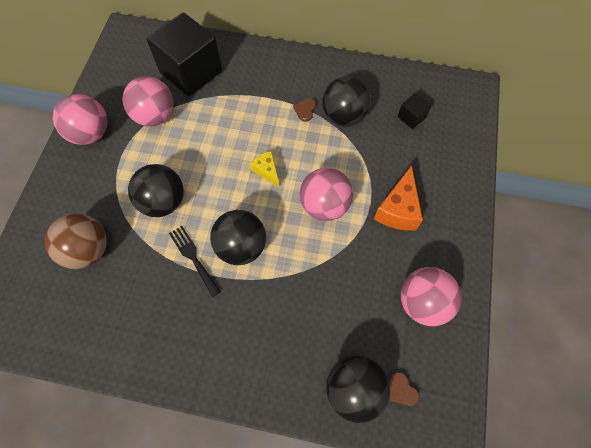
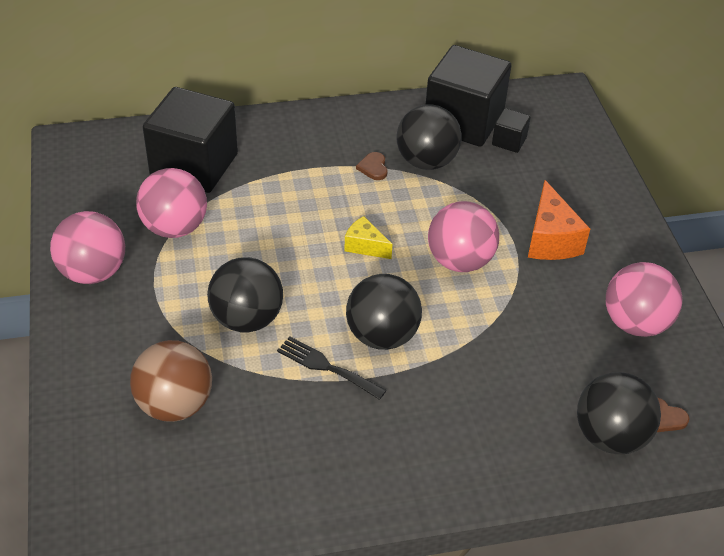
camera: 25 degrees left, 20 degrees down
(387, 90) = (463, 121): none -> black cube

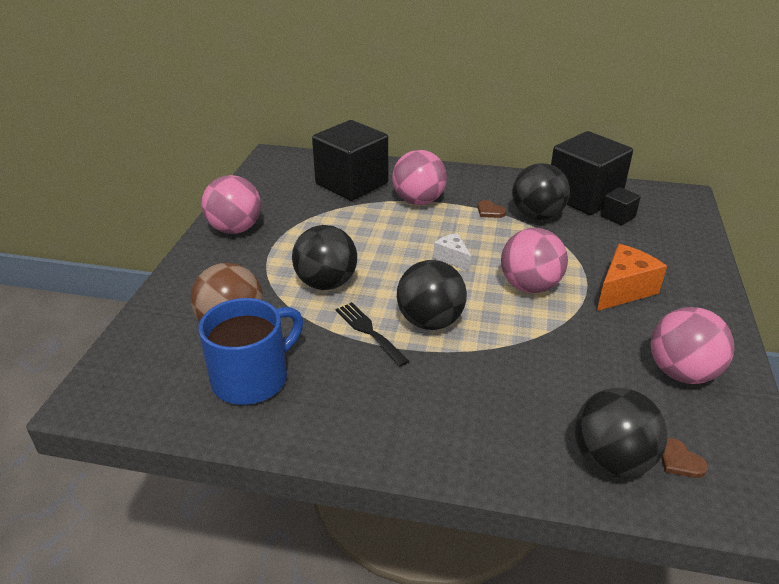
camera: 25 degrees right, 10 degrees down
(175, 227) = (312, 216): pink ball -> pink ball (418, 201)
(239, 461) = (252, 378): none -> blue mug
(365, 246) = (452, 258): yellow cheese -> white cheese
(373, 167) = (490, 211): brown heart -> brown heart turned 60 degrees counterclockwise
(550, 239) = (623, 290): orange cheese -> orange cheese turned 150 degrees counterclockwise

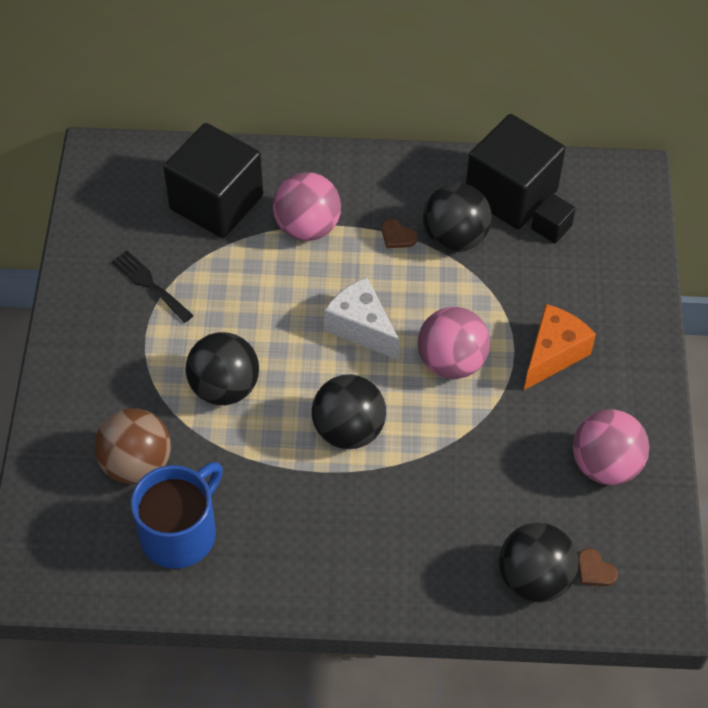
camera: 10 degrees left, 20 degrees up
(235, 229) = (92, 309): pink ball -> none
(369, 331) = (285, 453): black fork -> black fork (149, 284)
(452, 258) = (361, 328): white cheese -> white cheese, size x1.67

